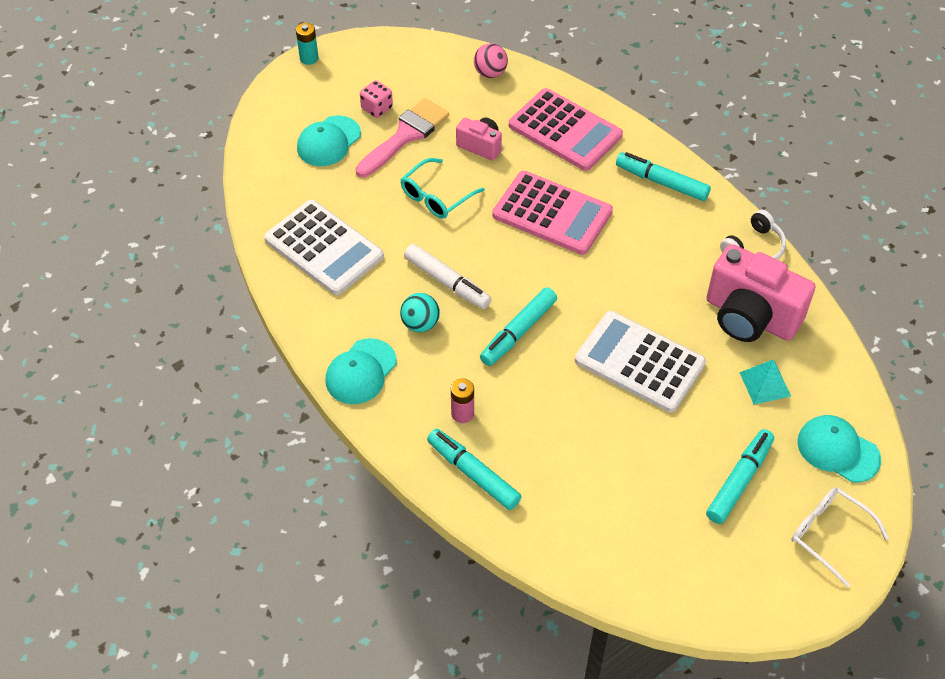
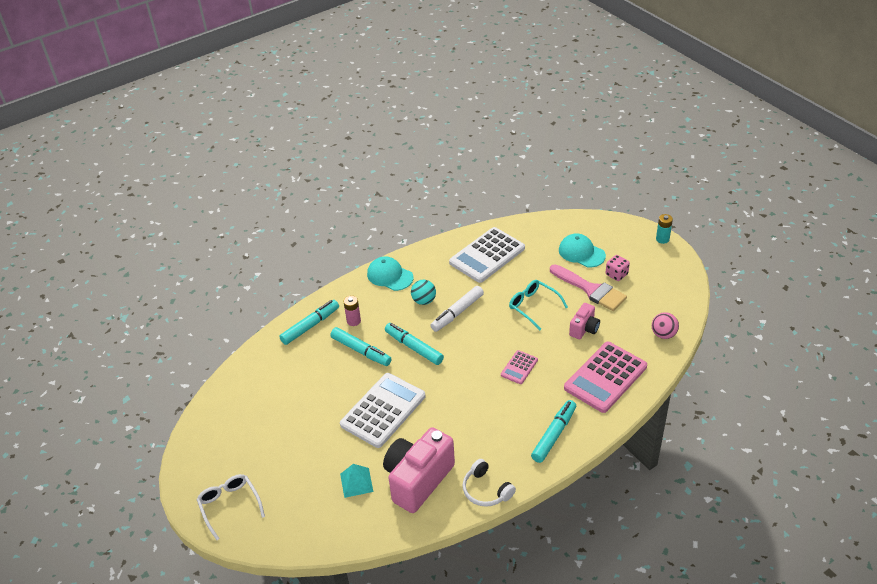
camera: 95 degrees right, 10 degrees down
(552, 213) = (519, 367): pink calculator -> pink calculator, size x0.49
(739, 480) = (280, 458): turquoise marker -> turquoise marker (361, 351)
(829, 535) = (229, 505): white glasses -> white glasses turned 75 degrees counterclockwise
(838, 450) = (294, 521): turquoise cap -> none

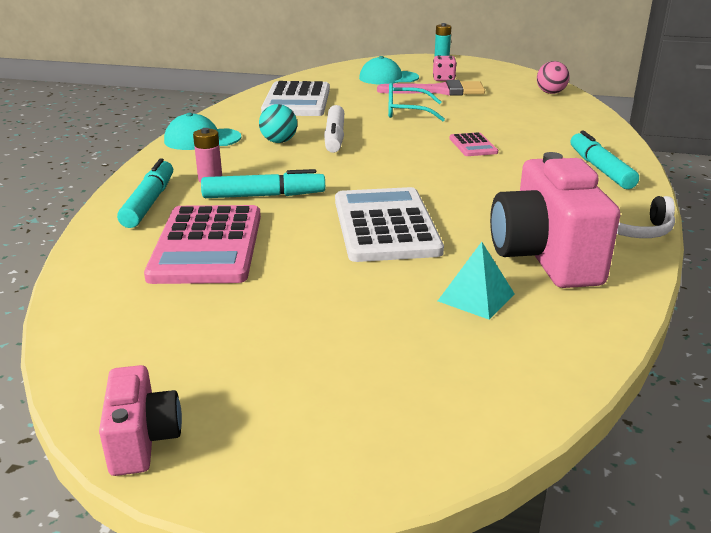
camera: 45 degrees left, 15 degrees down
(229, 505) = (318, 433): white glasses -> none
(414, 347) = (330, 171): turquoise marker -> none
(584, 329) = (481, 109): pink camera -> pink camera (143, 440)
(605, 377) = (561, 125): pink calculator -> pink calculator (207, 245)

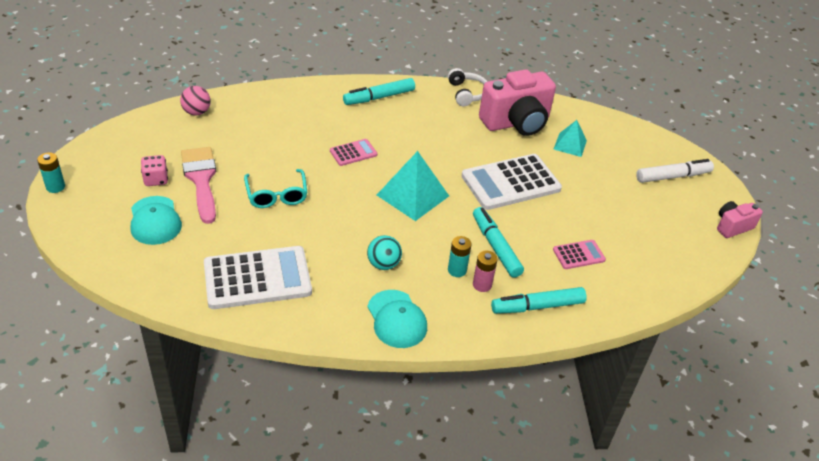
camera: 110 degrees left, 15 degrees up
(207, 245) = (578, 255): pink calculator -> pink calculator, size x0.49
(243, 171) = (457, 270): none -> turquoise battery
(334, 137) = (360, 231): white marker -> white marker (673, 176)
(382, 165) = (413, 195): none -> turquoise pyramid

